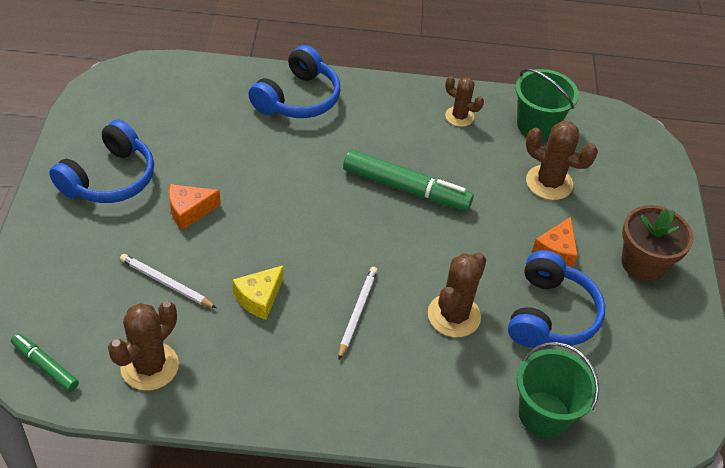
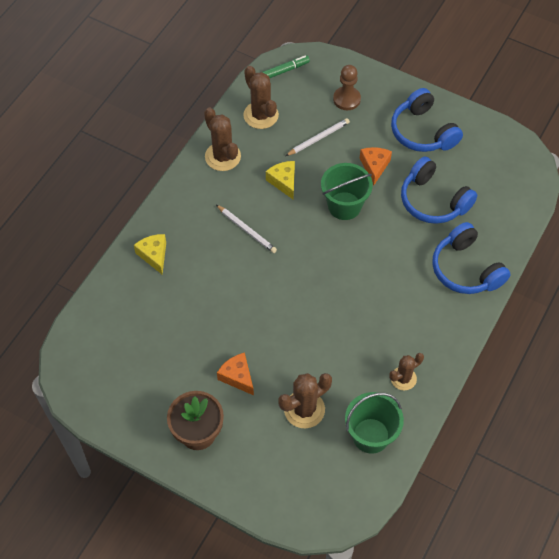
camera: 120 degrees right, 10 degrees up
(80, 272) = (346, 99): none -> brown pawn
(405, 188) = (341, 304): green marker -> none
(454, 315) = (217, 284): brown cactus -> brown cactus (222, 156)
(456, 404) = (154, 255): none -> yellow cheese
(544, 414) = (121, 300): green bucket -> green bucket (344, 206)
(550, 314) = (188, 343): blue headphones -> blue headphones (433, 201)

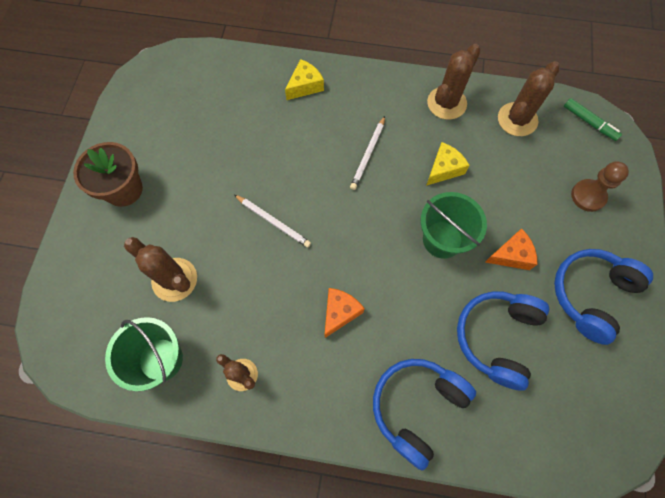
camera: 70 degrees right, 10 degrees up
(237, 377) = (194, 203): orange cheese -> orange cheese (340, 312)
(318, 138) = (518, 184): white pencil -> white pencil (273, 222)

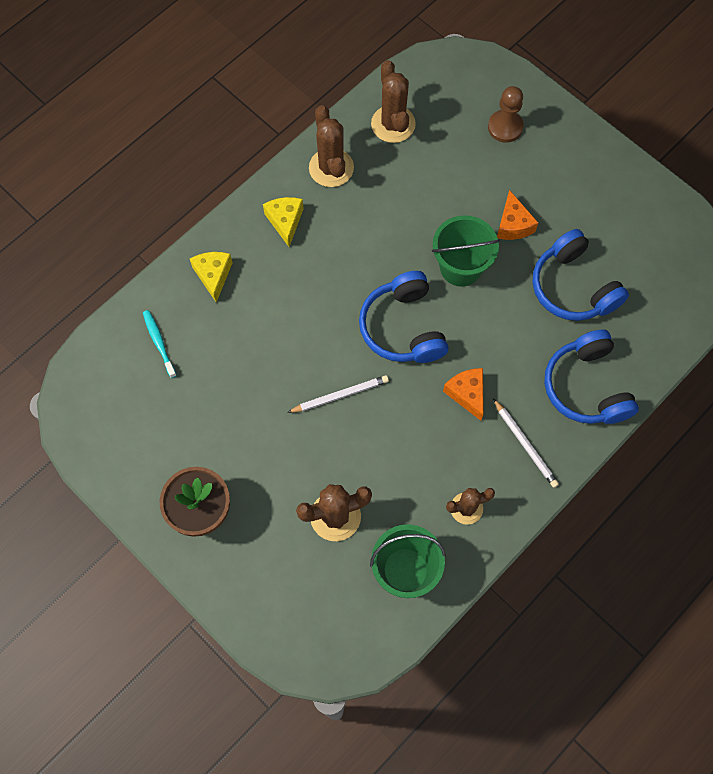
camera: 55 degrees left, 0 degrees up
(232, 86) = (159, 343): none -> turquoise toothbrush
(368, 154) = (332, 270): white pencil -> white pencil (525, 444)
(444, 169) = (395, 218): yellow cheese -> yellow cheese (285, 221)
(511, 255) = (513, 224): orange cheese -> orange cheese turned 150 degrees clockwise
(589, 122) = (439, 71): green marker -> none
(590, 294) = (587, 192): blue headphones -> blue headphones (403, 327)

